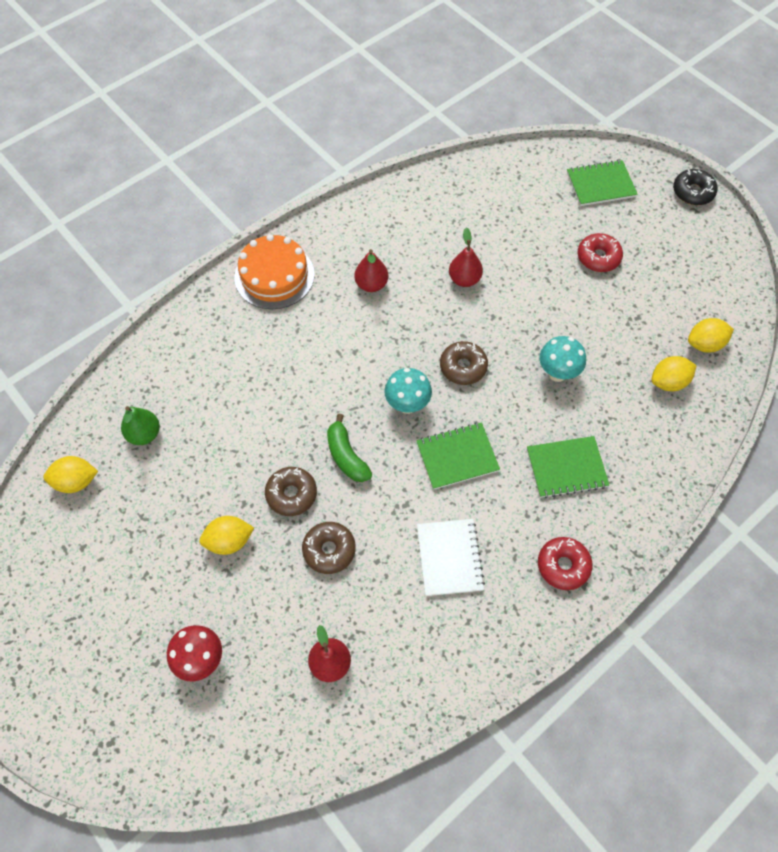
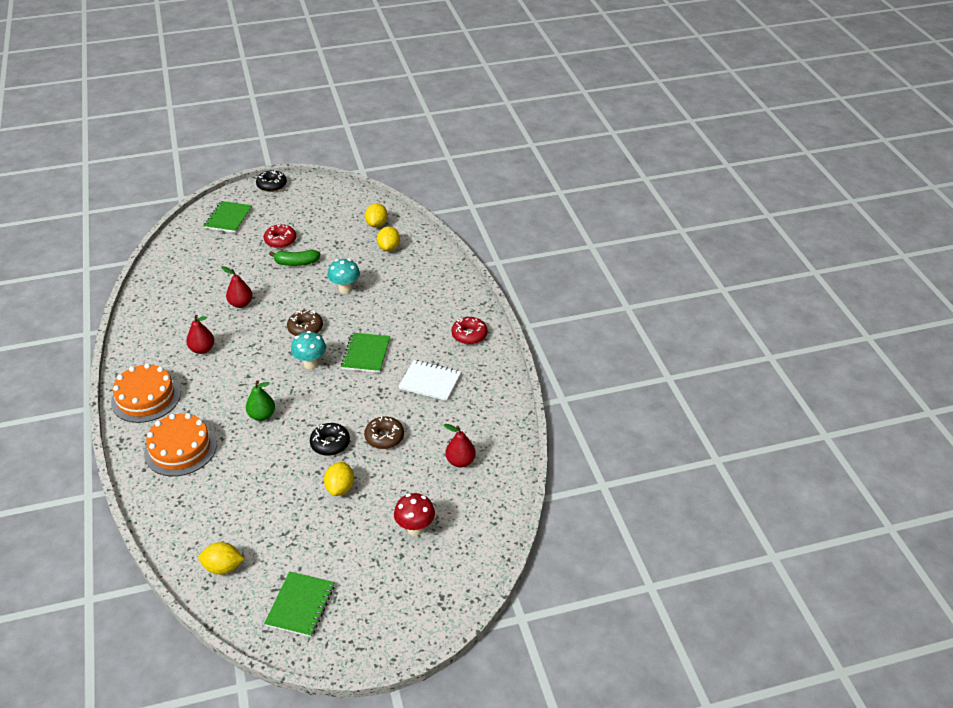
camera: 65 degrees left, 20 degrees down
(76, 481) = (223, 567): yellow lemon -> yellow lemon turned 75 degrees clockwise
(144, 434) = (216, 513): green pear -> green pear (262, 415)
(218, 349) = (180, 449): none -> orange cake
(291, 494) = (330, 443): brown donut -> black donut
(346, 456) = (323, 406): green banana -> green banana (296, 263)
(566, 468) = (410, 310): green notebook -> green notebook (300, 605)

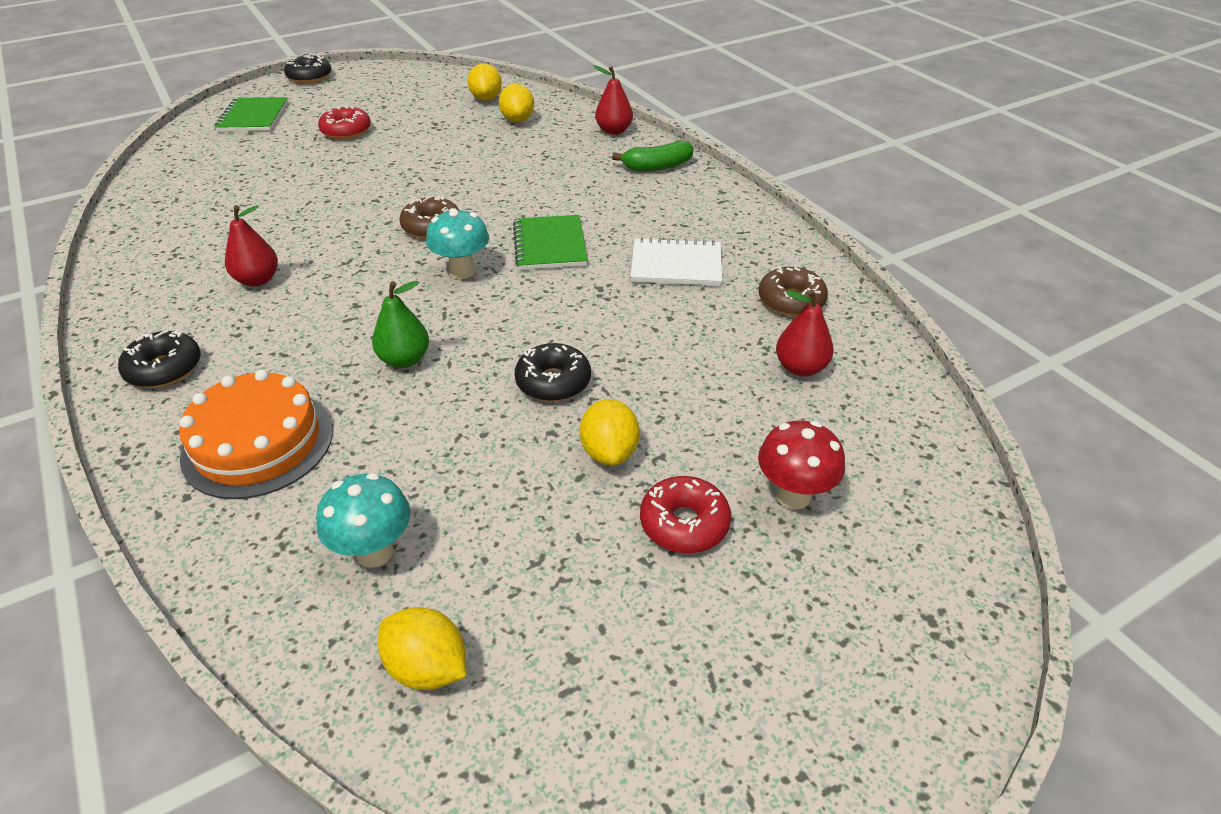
camera: 15 degrees left, 0 degrees up
(146, 397) = (164, 369): orange cake -> black donut
(223, 567) = (427, 667): yellow lemon -> yellow lemon turned 45 degrees clockwise
(241, 304) = (308, 211): red pear -> red pear (613, 131)
(296, 263) = (382, 152): green banana -> green banana (657, 166)
(300, 605) = (643, 715): green notebook -> none
(345, 289) = (475, 172): turquoise mushroom -> turquoise mushroom (375, 552)
(384, 437) = (646, 355): brown donut -> brown donut (791, 301)
(469, 335) = (699, 199): red donut -> red donut (684, 523)

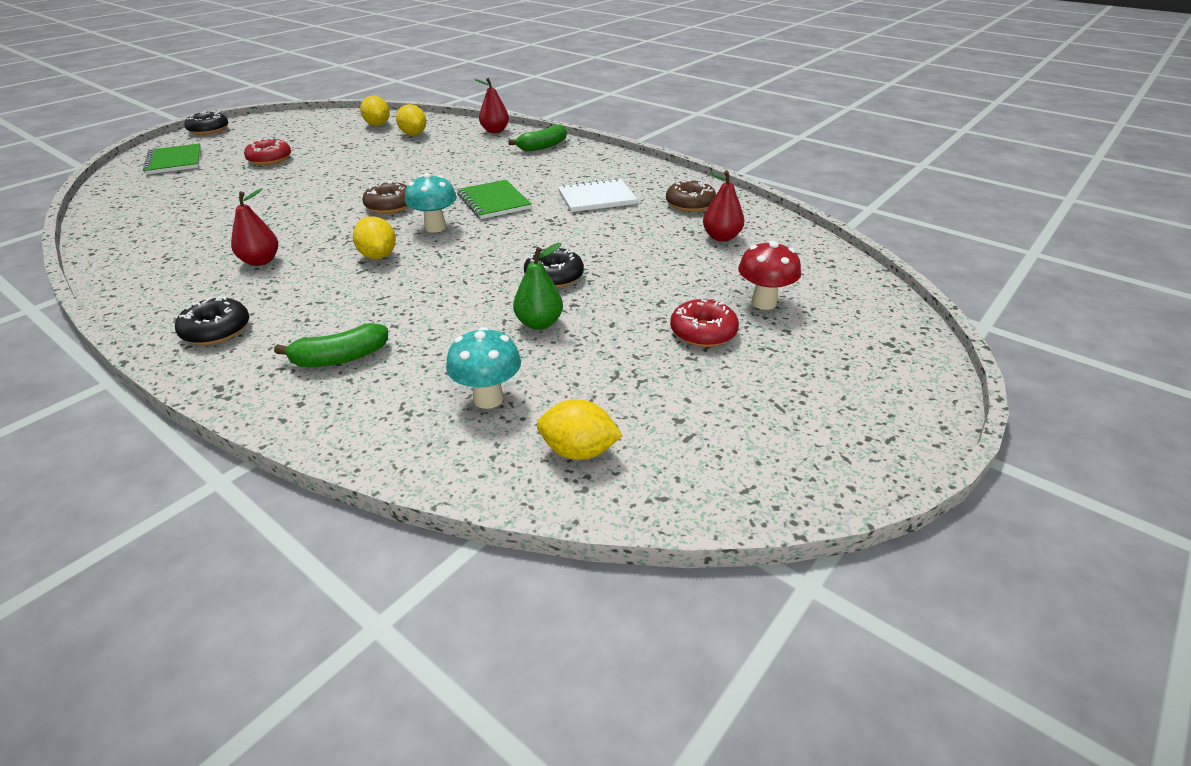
camera: 20 degrees left, 5 degrees down
(258, 443) = (340, 358): orange cake -> green banana
(405, 359) = (427, 286): green pear -> green pear (539, 323)
(609, 452) = (623, 306): yellow lemon -> yellow lemon (378, 256)

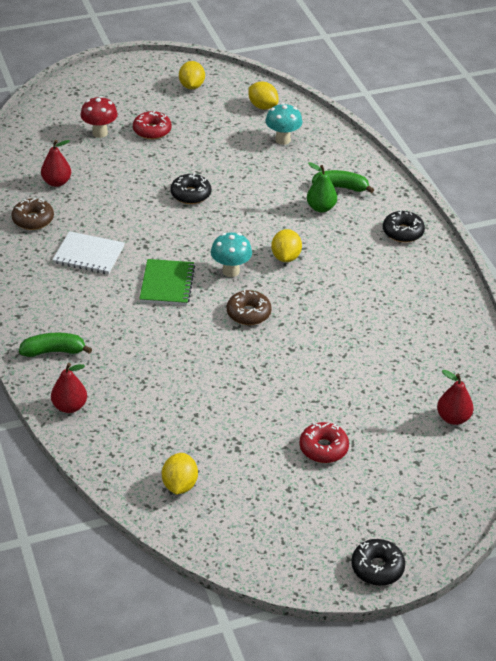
camera: 150 degrees left, 5 degrees up
(174, 161) = (421, 490): green notebook -> none
(260, 261) = (365, 285): red pear -> red pear (453, 418)
(413, 134) = (155, 440): yellow lemon -> yellow lemon (191, 86)
(539, 323) = (227, 167): green pear -> green pear (321, 208)

